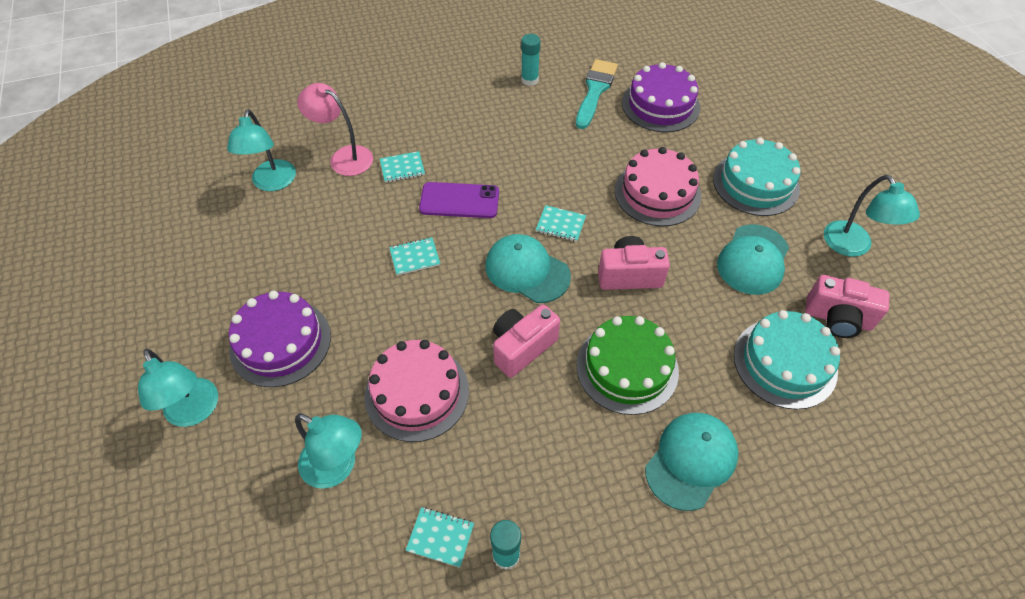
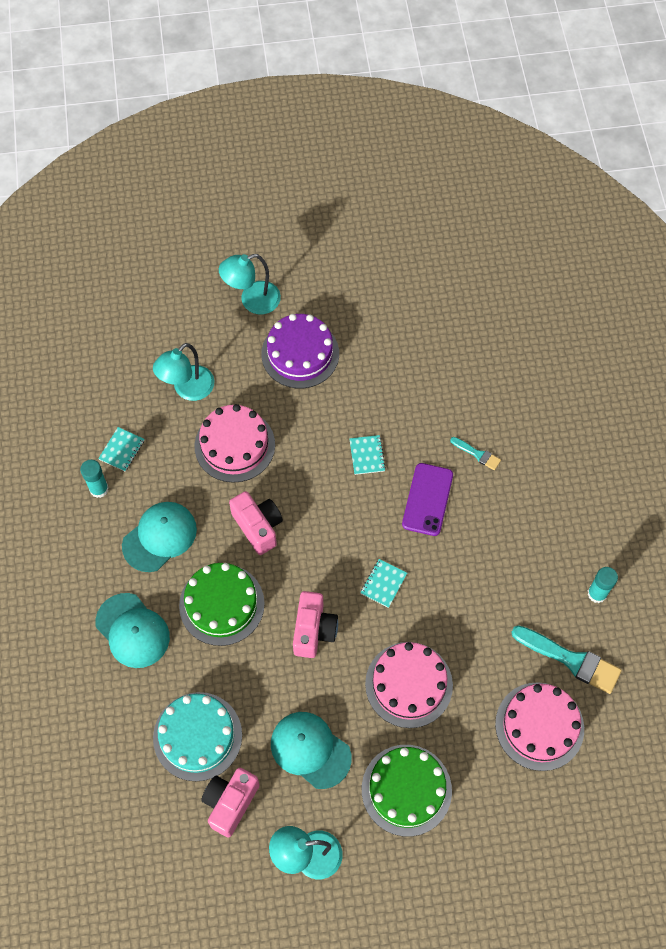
camera: 100 degrees right, 10 degrees up
(272, 183) = (474, 346): turquoise lamp -> none
(344, 157) = (499, 405): pink lamp -> none
(402, 168) = (477, 454): turquoise notebook -> turquoise brush
(527, 271) = (335, 544): turquoise cap -> turquoise cap (159, 537)
(660, 105) = (539, 726): purple cake -> pink cake
(755, 183) = (406, 790): turquoise cake -> green cake

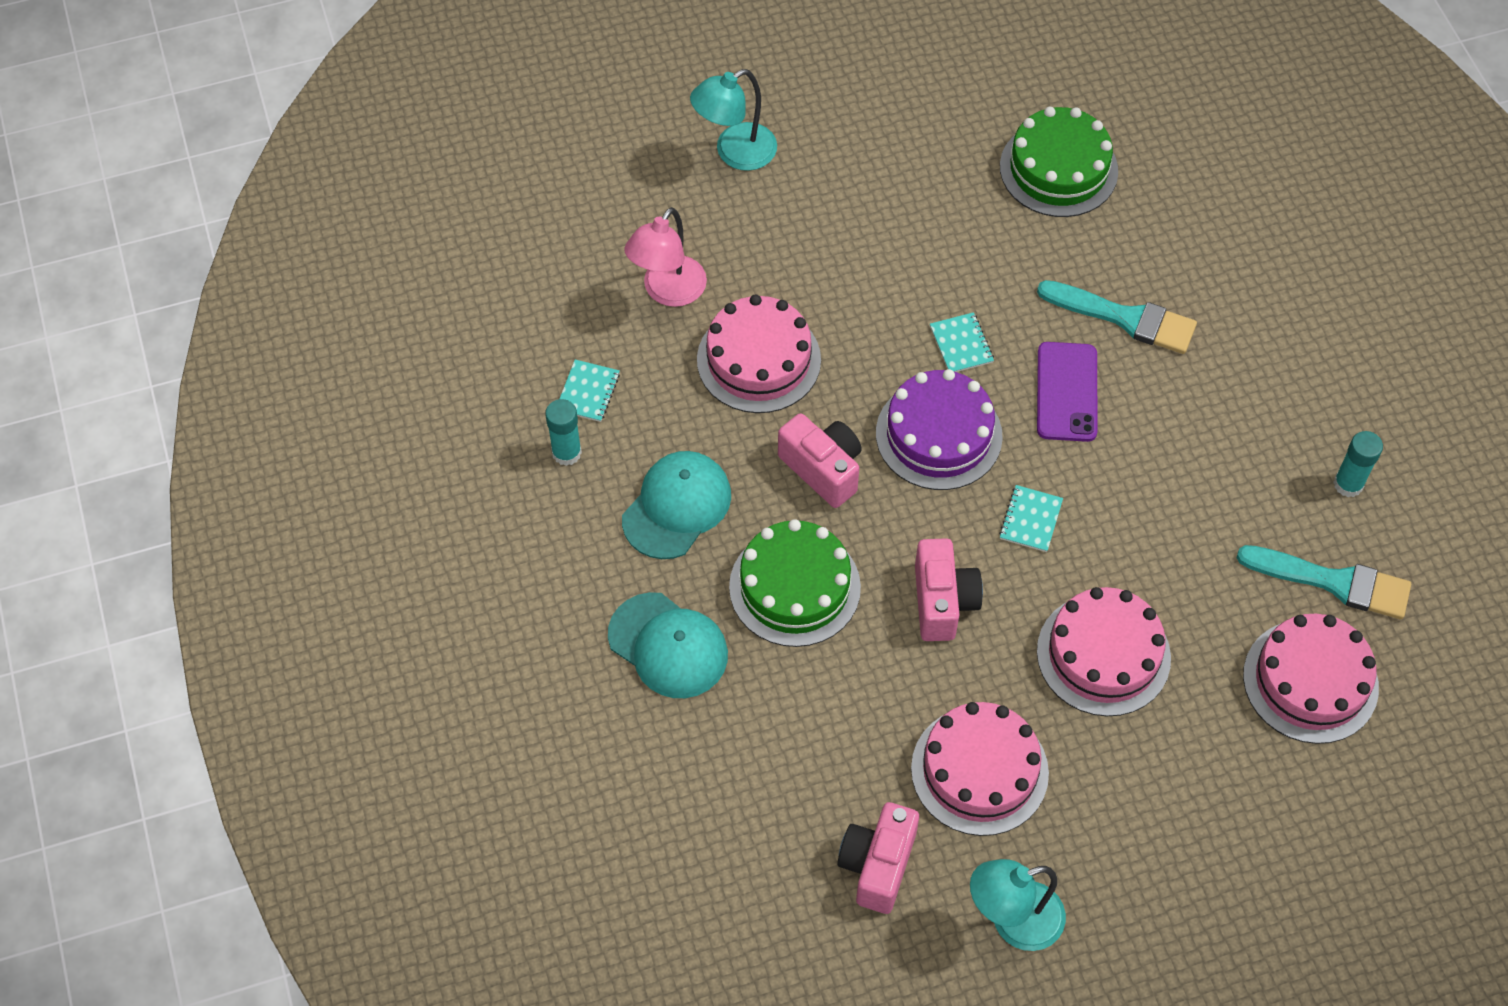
camera: 10 degrees left, 5 degrees down
(188, 389) = (668, 292): turquoise lamp -> pink lamp
(197, 736) = (804, 779): turquoise cake -> none
(300, 354) = (825, 217): purple cake -> purple cake (939, 435)
(310, 750) = (979, 770): turquoise cap -> pink cake
(406, 790) = (1137, 802): green cake -> green cake (1058, 169)
(477, 454) = (1125, 318): turquoise brush -> turquoise brush, size x1.94

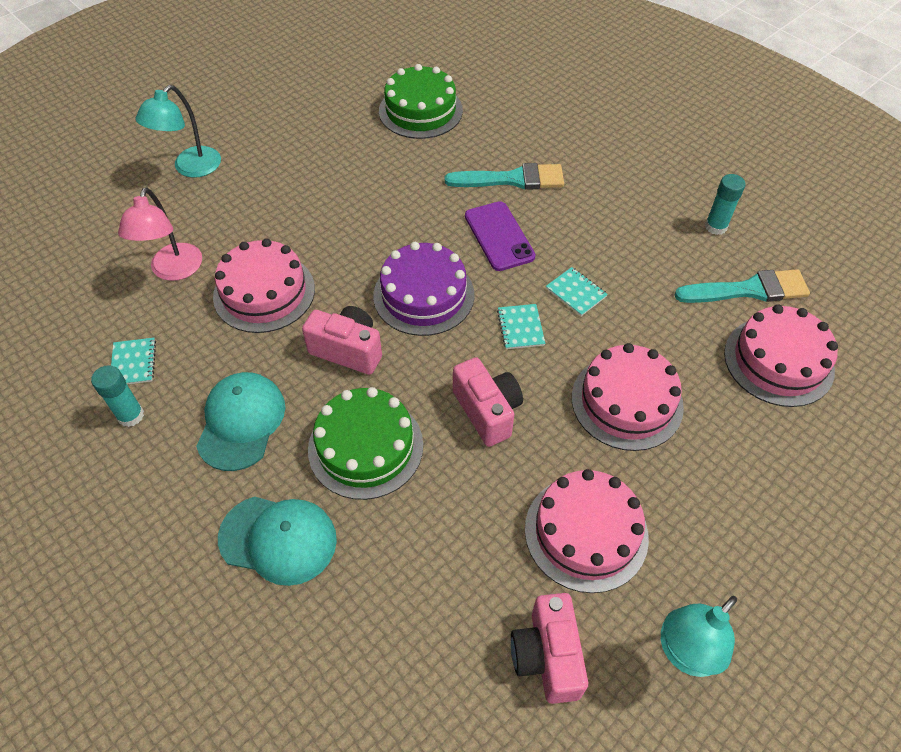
camera: 25 degrees left, 5 degrees down
(961, 344) = (410, 232): turquoise notebook -> turquoise notebook (576, 292)

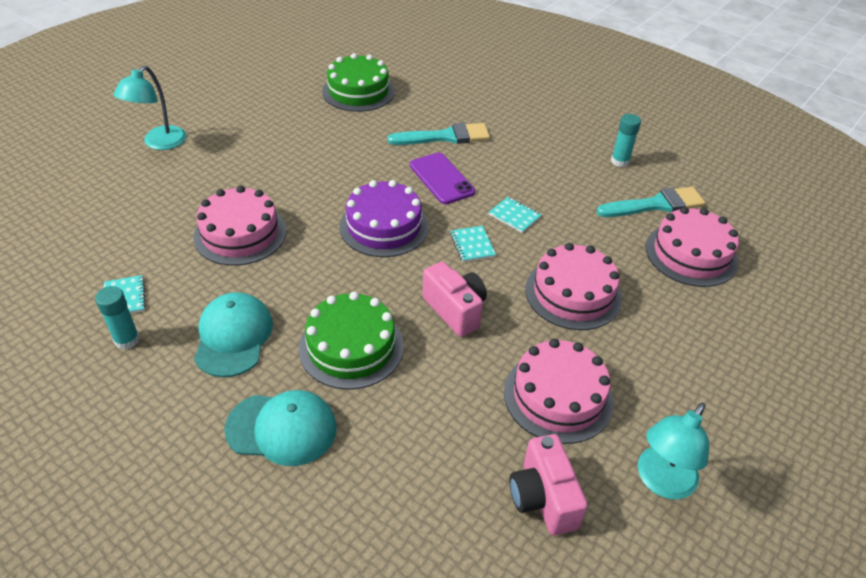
camera: 10 degrees left, 10 degrees down
(174, 271) = (154, 222): pink lamp -> none
(348, 350) = (323, 273): pink camera -> none

